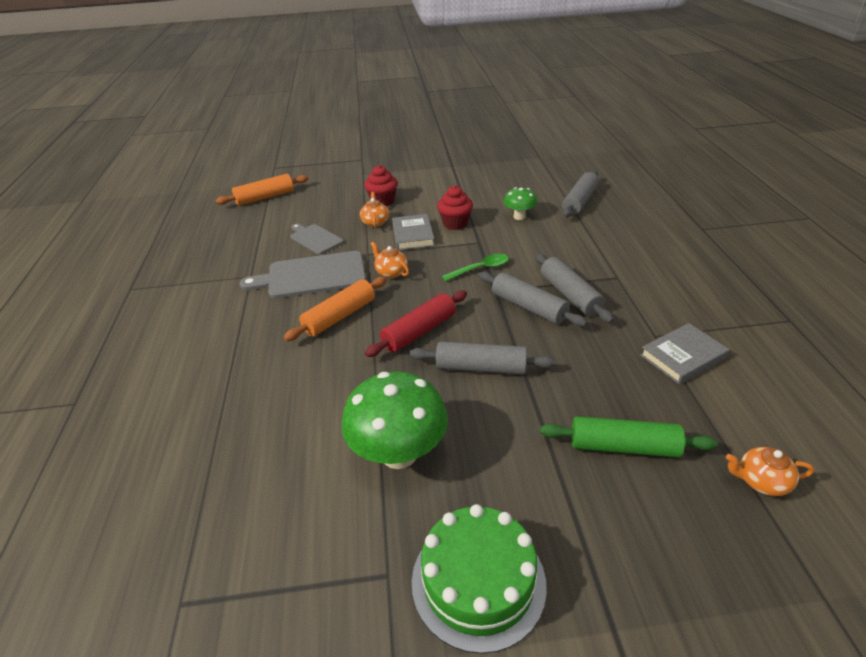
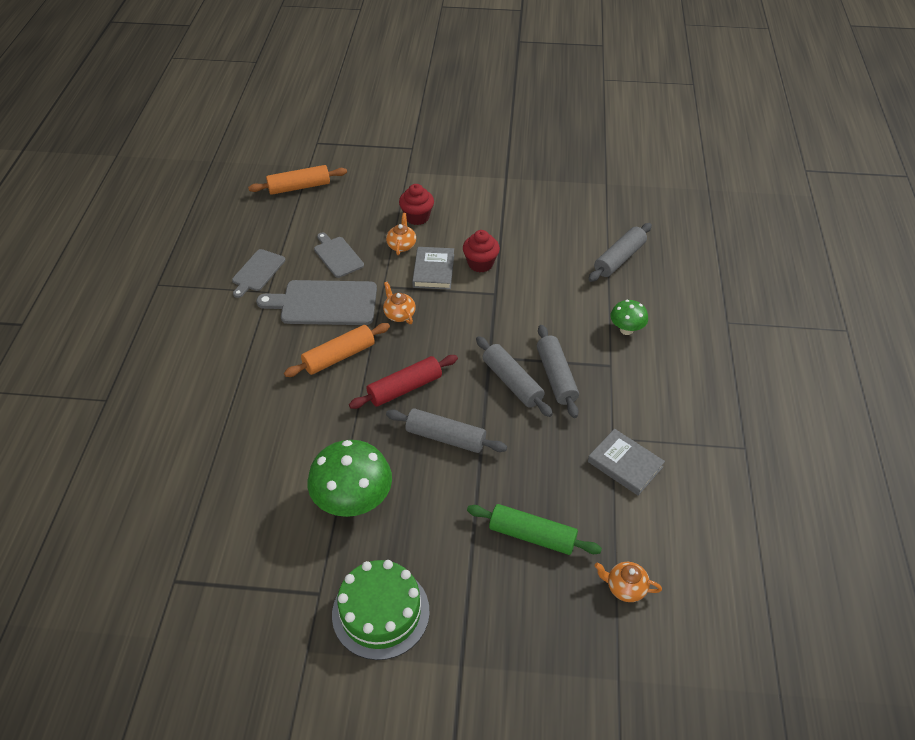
camera: 10 degrees right, 10 degrees up
(236, 263) = (257, 272): none -> grey cutting board
(480, 269) = (484, 328): green spoon -> none
(519, 217) = (548, 267): green mushroom -> green mushroom (626, 330)
(682, 356) = (625, 464): grey book -> grey book turned 60 degrees clockwise

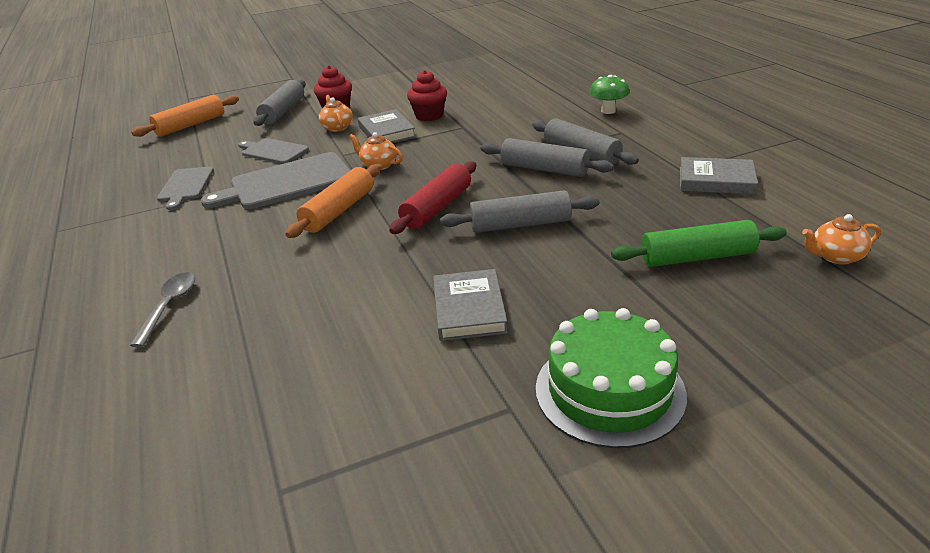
camera: 25 degrees left, 15 degrees down
(189, 402) = (169, 306): none -> grey spoon
(353, 502) = (469, 309): green mushroom -> grey book
(619, 259) = (552, 80): grey rolling pin -> grey rolling pin (283, 111)

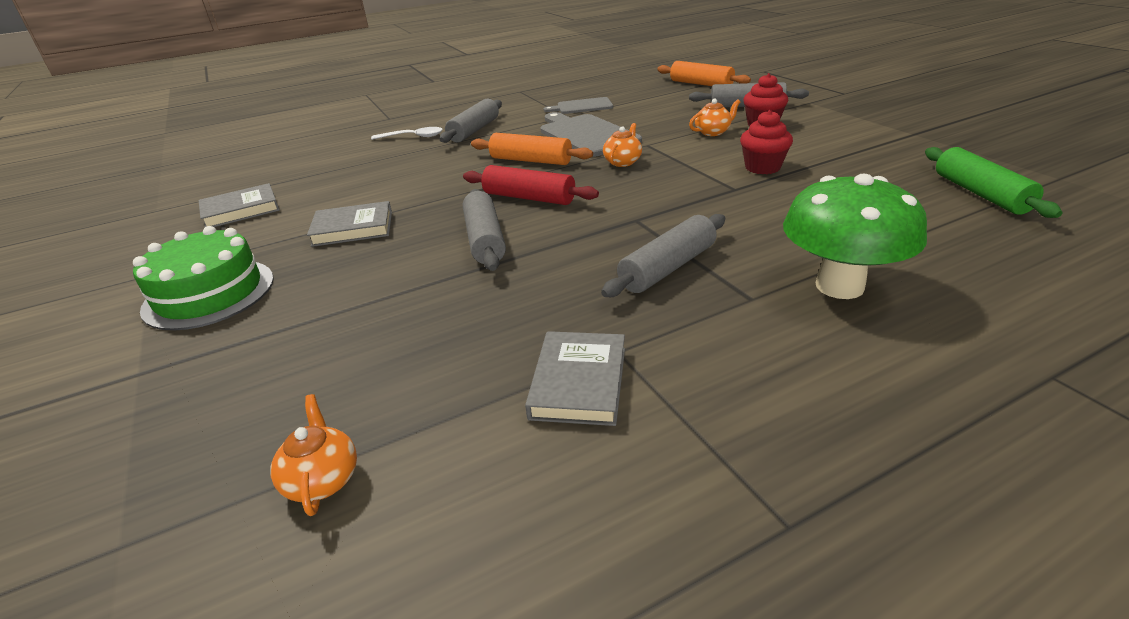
camera: 85 degrees right, 0 degrees up
(169, 306) = (413, 137): grey spoon -> white spoon
(273, 151) = (650, 119): grey cutting board -> none
(387, 132) = (708, 154): grey book -> grey book (241, 210)
(544, 169) = (617, 245): grey rolling pin -> grey rolling pin (474, 130)
(608, 111) = (839, 286): green mushroom -> green mushroom, size x1.88
(697, 257) = (377, 349): green rolling pin -> green rolling pin (981, 194)

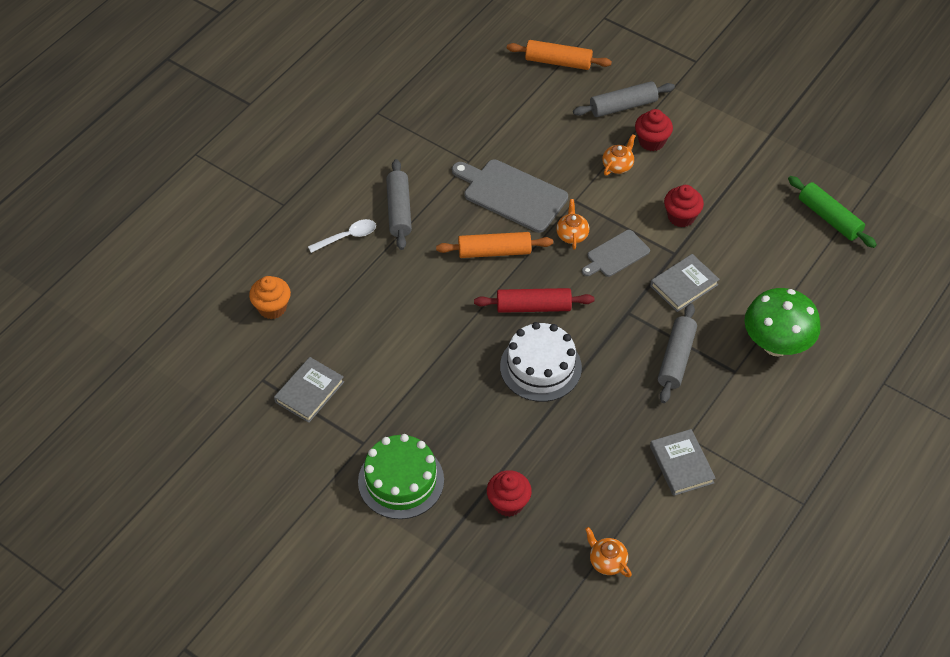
camera: 30 degrees left, 20 degrees up
(287, 351) = (508, 503): none -> red cupcake
(297, 161) = (272, 308): none -> orange cupcake
(353, 229) = (431, 385): grey book -> grey book (684, 285)
(485, 240) = (540, 367): grey rolling pin -> white cake
(582, 106) = (470, 137): grey cutting board -> grey cutting board (616, 255)

